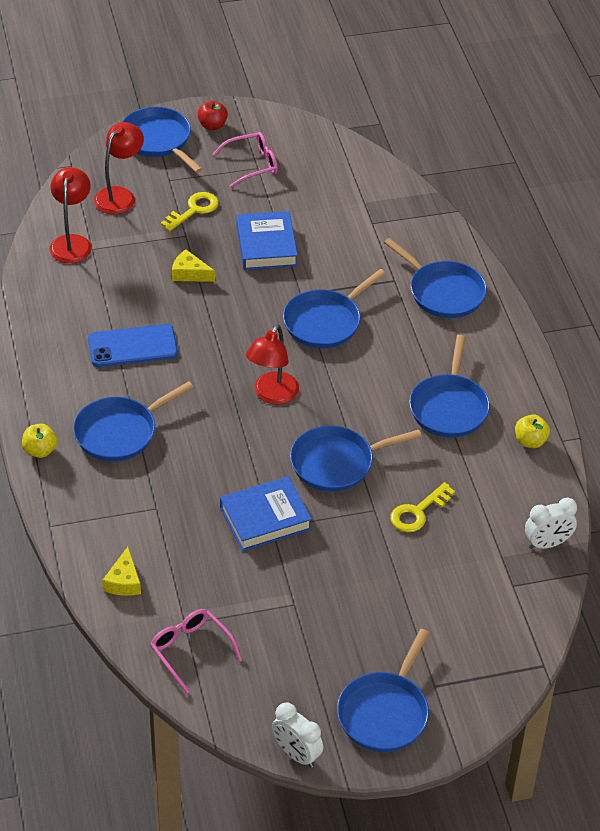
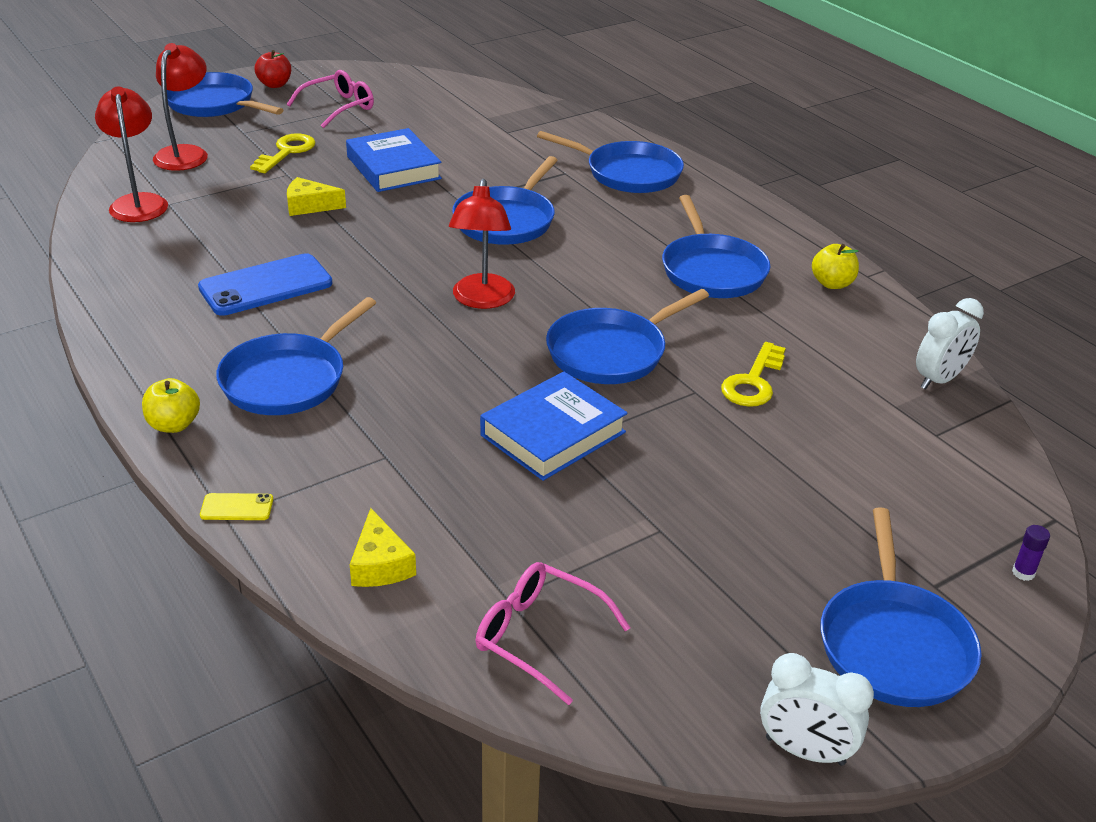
camera: 20 degrees left, 10 degrees down
(58, 521) = (237, 507): none -> yellow phone
(494, 693) = (1023, 573): none -> purple glue stick

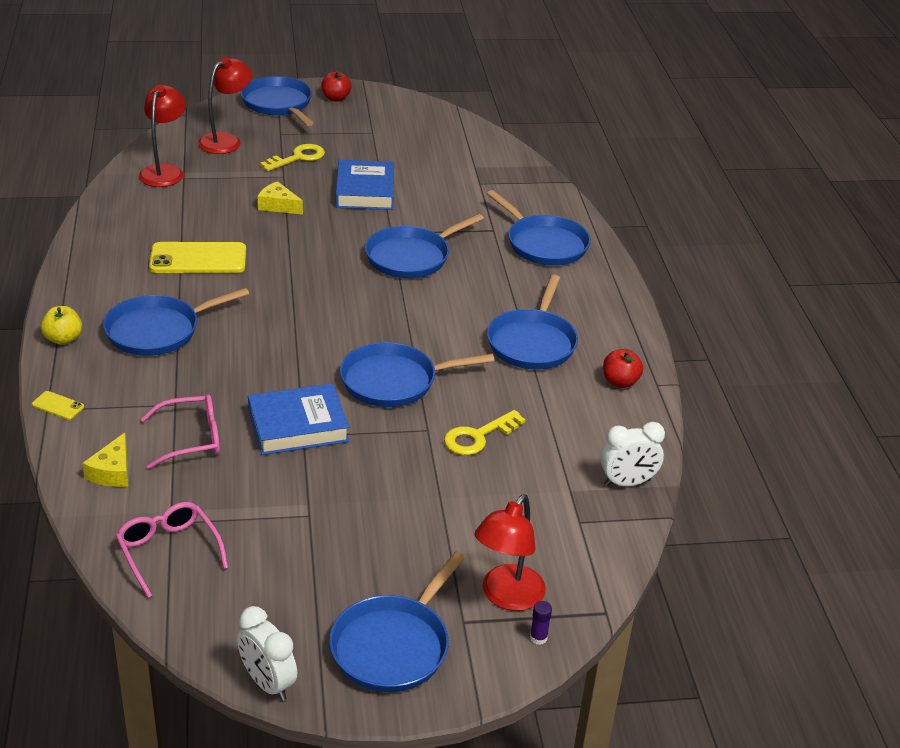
camera: 25 degrees right, 0 degrees up
(266, 286) = (198, 259): blue phone -> yellow phone
(339, 107) = (367, 129): pink glasses -> pink glasses (191, 439)
(482, 300) = (337, 314): red lamp -> red lamp (507, 597)
(832, 284) = (620, 382): yellow apple -> red apple

